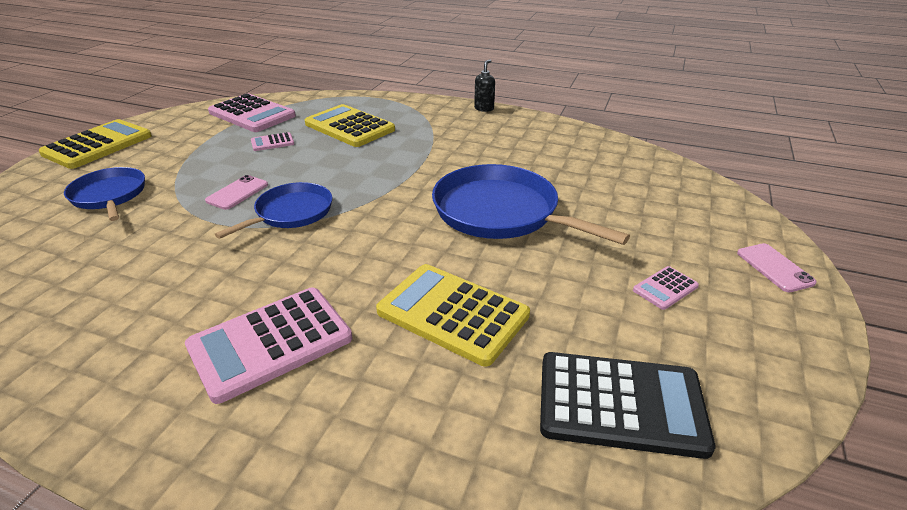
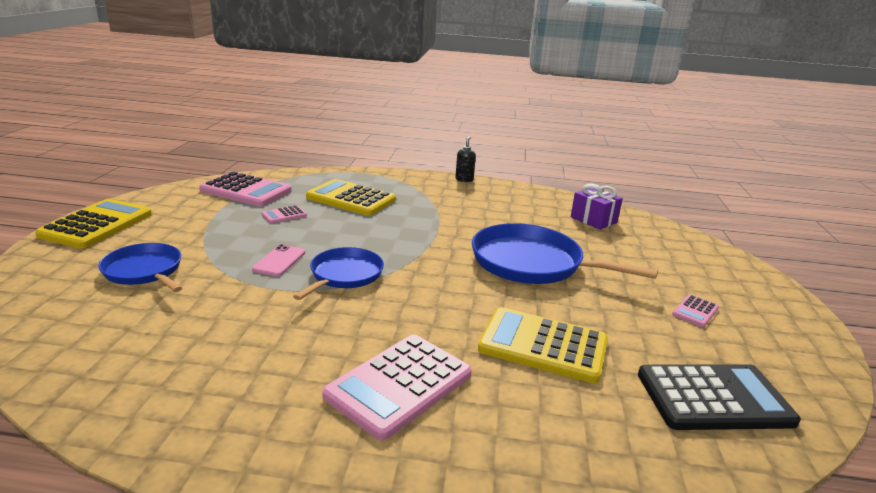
camera: 15 degrees left, 10 degrees down
(606, 163) = (593, 220): none -> purple gift
(774, 267) = (763, 290): pink phone -> none

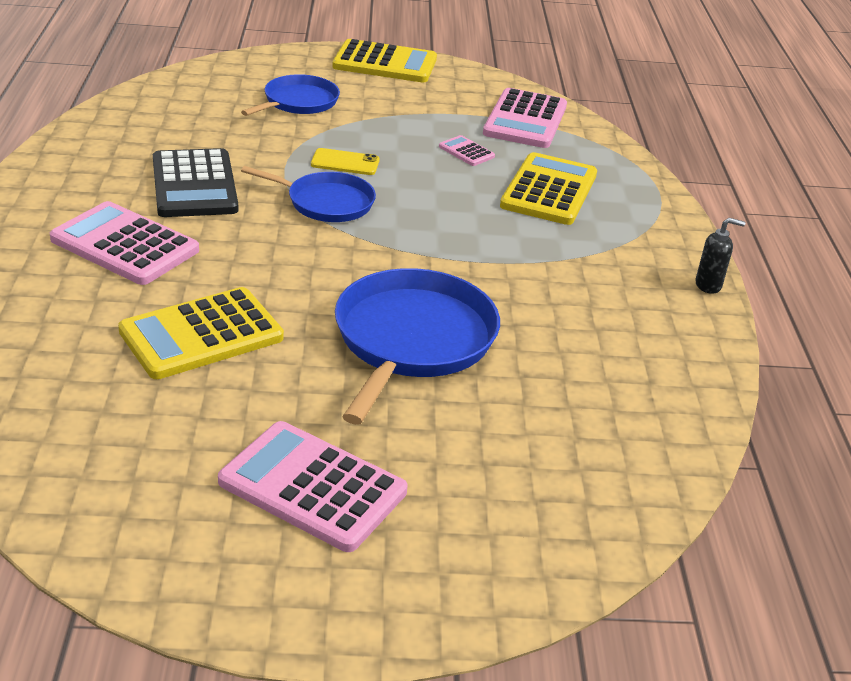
camera: 80 degrees right, 10 degrees up
(279, 261) = (345, 162): pink phone -> yellow phone
(543, 345) = (201, 335): yellow calculator -> yellow calculator turned 135 degrees counterclockwise
(593, 220) = (618, 422): purple gift -> none
(695, 311) = (312, 487): pink calculator -> pink calculator, size x2.16
(714, 398) = (105, 456): black calculator -> black calculator (194, 185)

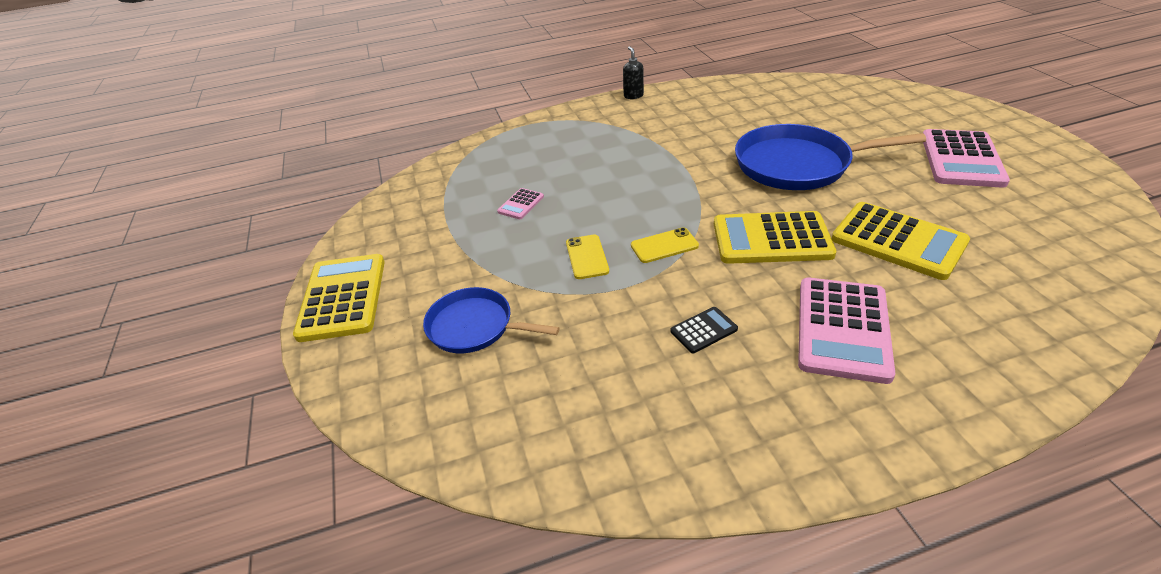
camera: 100 degrees left, 5 degrees up
(194, 185) = (703, 330): black calculator -> black calculator, size x0.46
(326, 202) = (664, 246): blue pan -> yellow phone
(525, 120) = (442, 191): pink calculator -> none
(549, 190) = (559, 159): yellow calculator -> yellow calculator (771, 239)

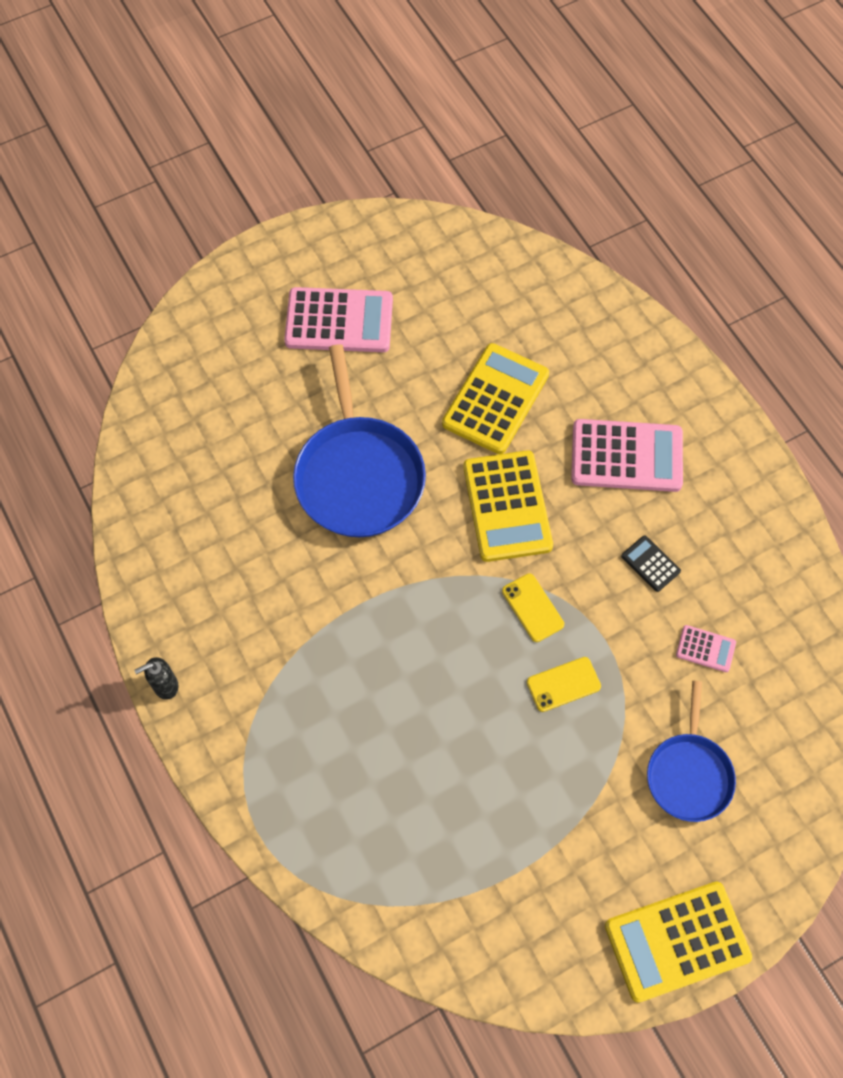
camera: 105 degrees left, 25 degrees up
(521, 204) = (472, 784): pink calculator -> pink calculator (705, 649)

